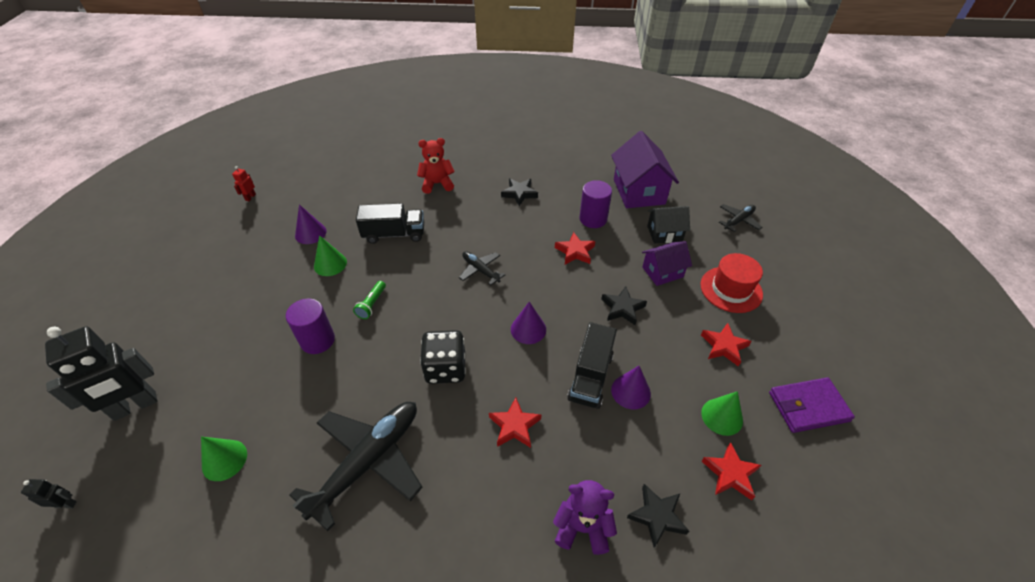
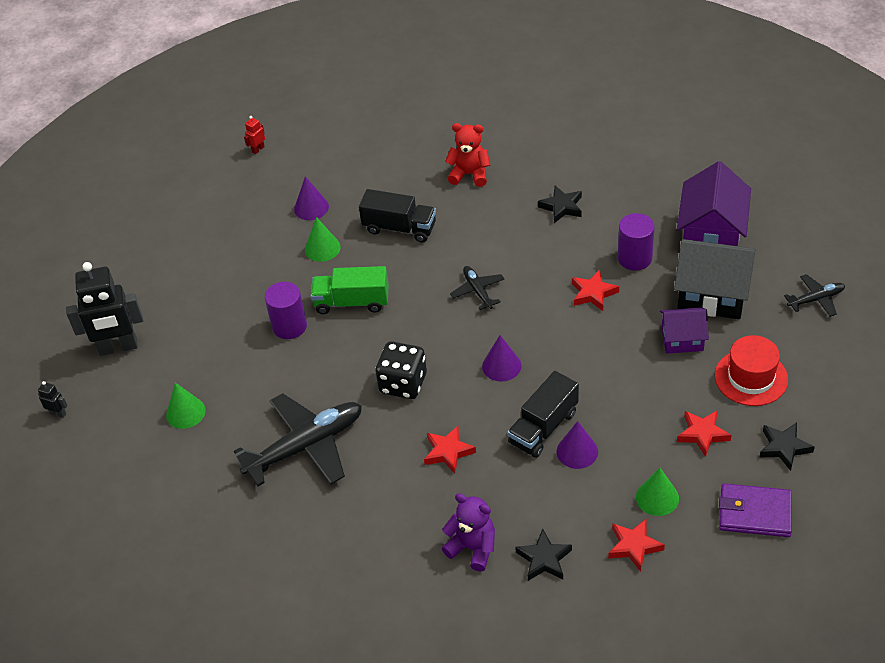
camera: 25 degrees right, 0 degrees up
(372, 304) = (352, 302): green flashlight -> green truck
(622, 308) = (613, 368): black star -> black star (784, 447)
(664, 233) = (712, 295): black house -> black house, size x1.70

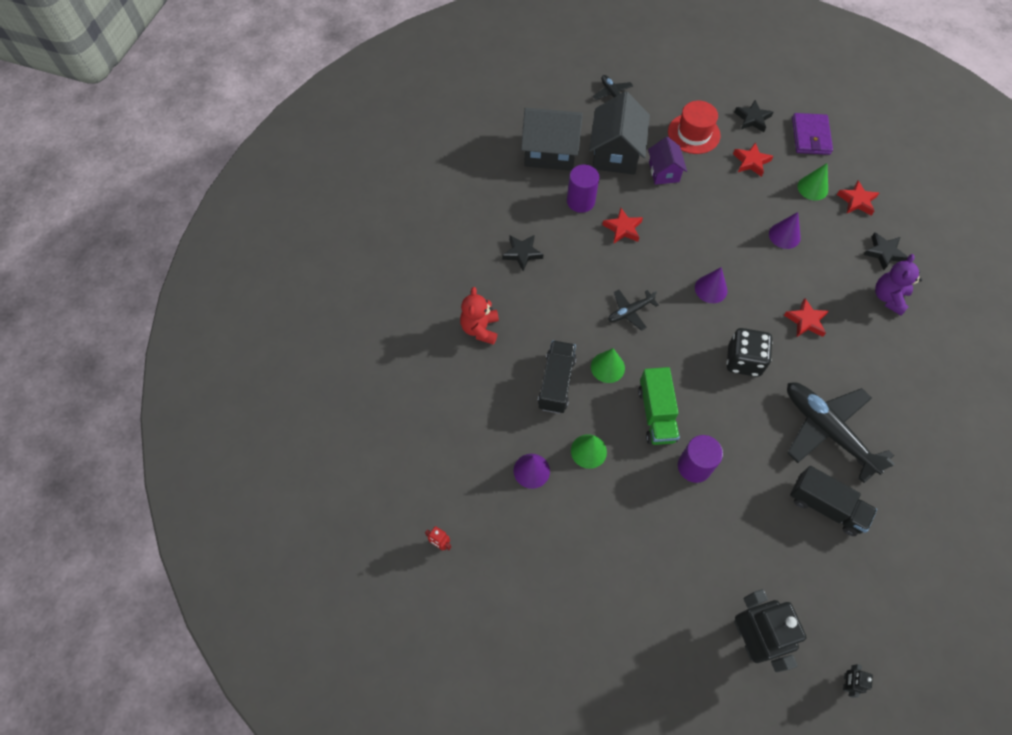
camera: 100 degrees left, 15 degrees up
(185, 412) = (815, 546): green cone -> green cone (607, 367)
(543, 427) = (767, 257): black truck -> black truck (826, 506)
(711, 235) = (550, 152): purple house -> black house

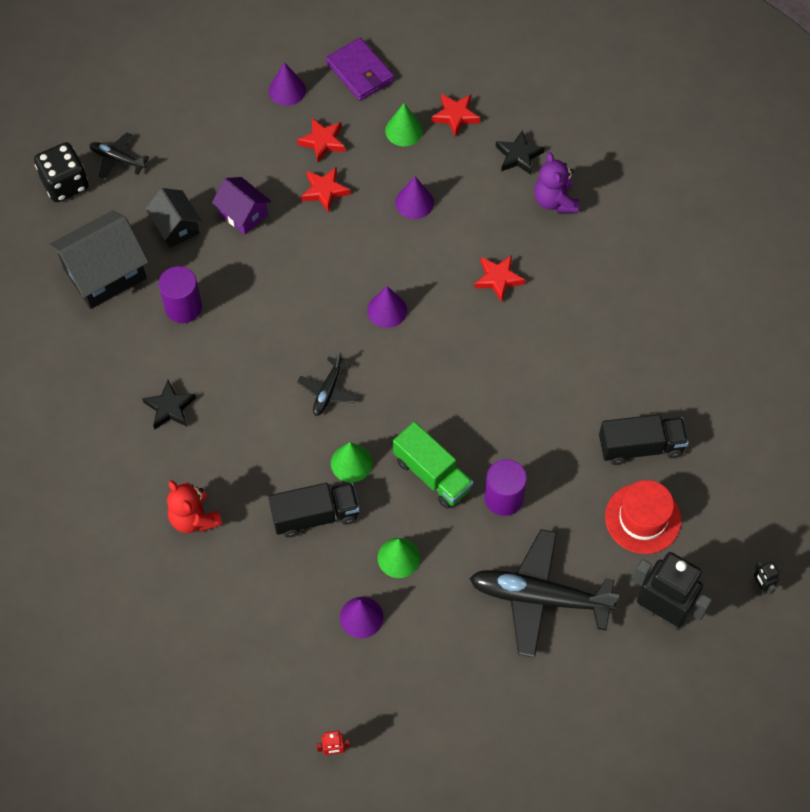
camera: 40 degrees left, 0 degrees up
(556, 383) = (315, 516): black truck -> black truck turned 105 degrees clockwise
(615, 153) = (176, 227): black house -> black house, size x0.59
(623, 228) = (251, 307): red star -> red star (324, 191)
(693, 134) = (240, 148): red hat -> red hat (643, 518)
(743, 360) = (471, 361): black dice -> black dice (65, 184)
(752, 119) = (287, 90): black star -> purple cone
(827, 430) = (593, 374): black plane -> black plane (539, 597)

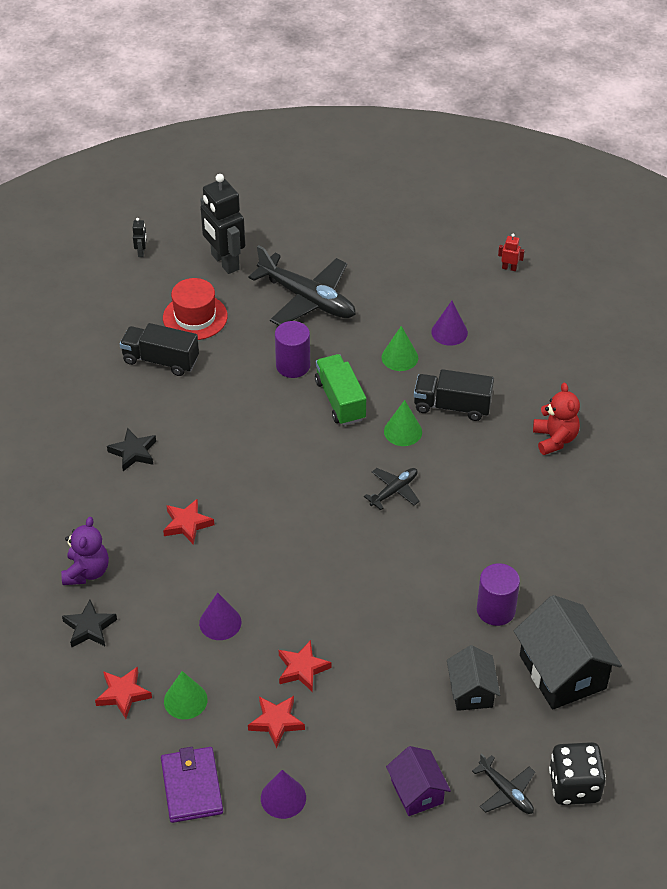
camera: 155 degrees left, 15 degrees down
(105, 273) = (562, 672): black house -> black house turned 75 degrees clockwise
(170, 408) = (543, 528): black star -> black star (133, 452)
(243, 214) = (396, 678): purple house -> purple house (417, 792)
(387, 310) = (304, 536): purple cone -> none

